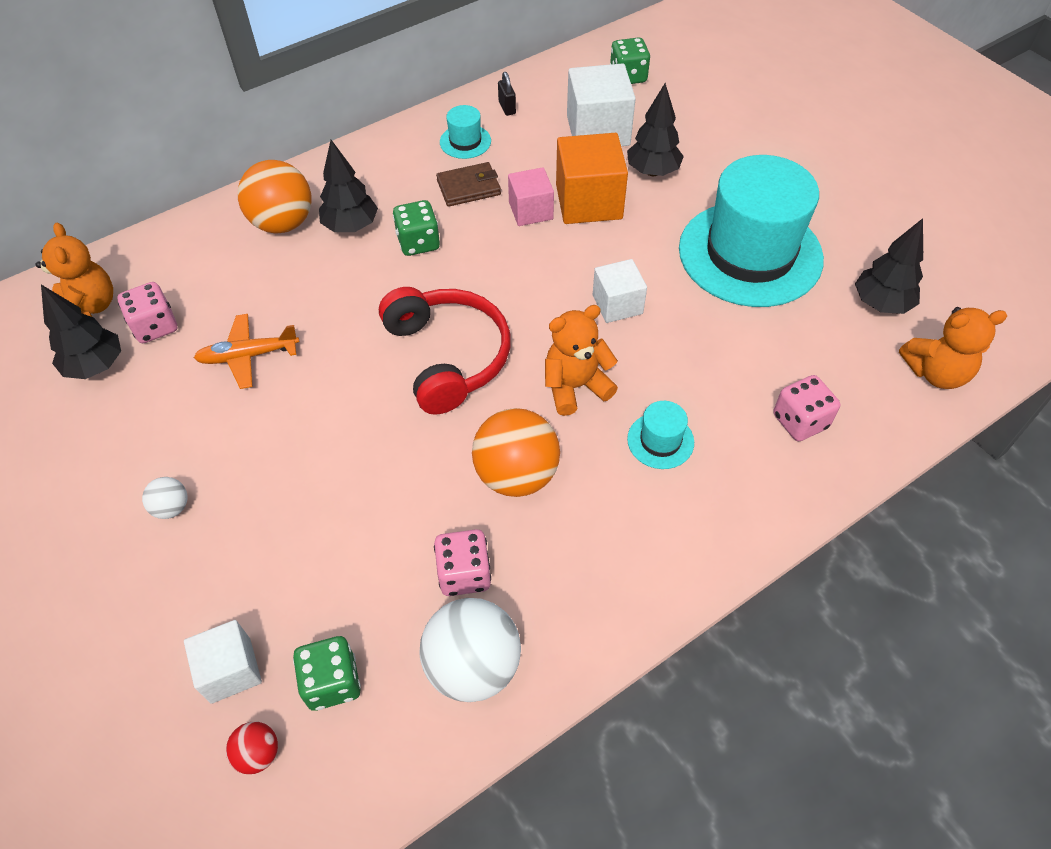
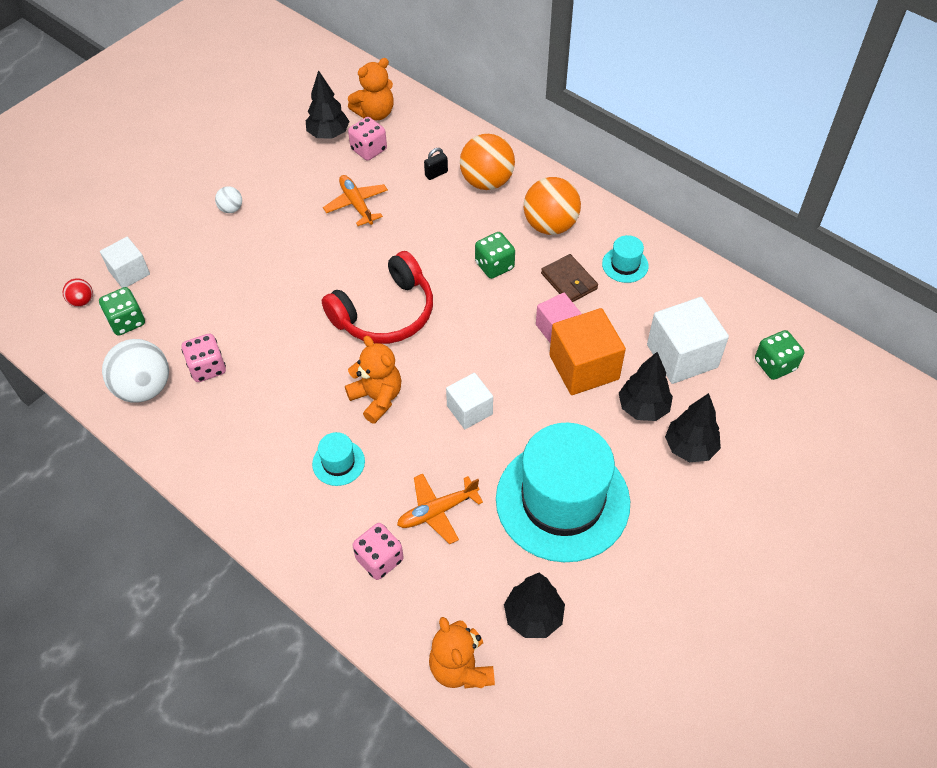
camera: 75 degrees right, 0 degrees up
(351, 226) = (497, 221): black tree -> black tree (690, 447)
(507, 108) = (683, 282): black padlock -> black padlock (436, 174)
(516, 474) = (290, 379): orange ball -> orange ball (550, 225)
(745, 357) = (437, 511): none -> orange plane

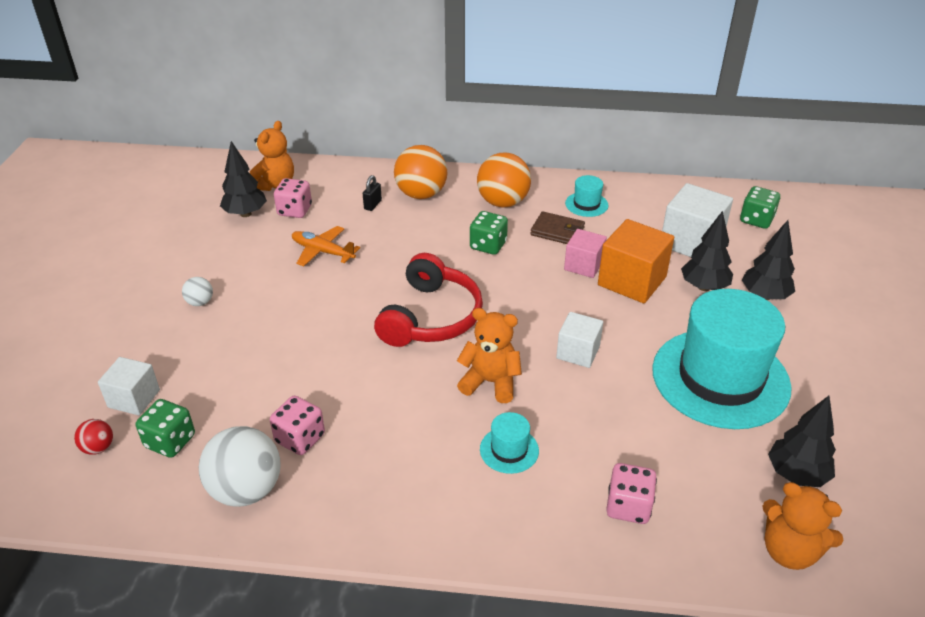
camera: 35 degrees left, 15 degrees down
(437, 511) = (634, 440): orange plane -> none

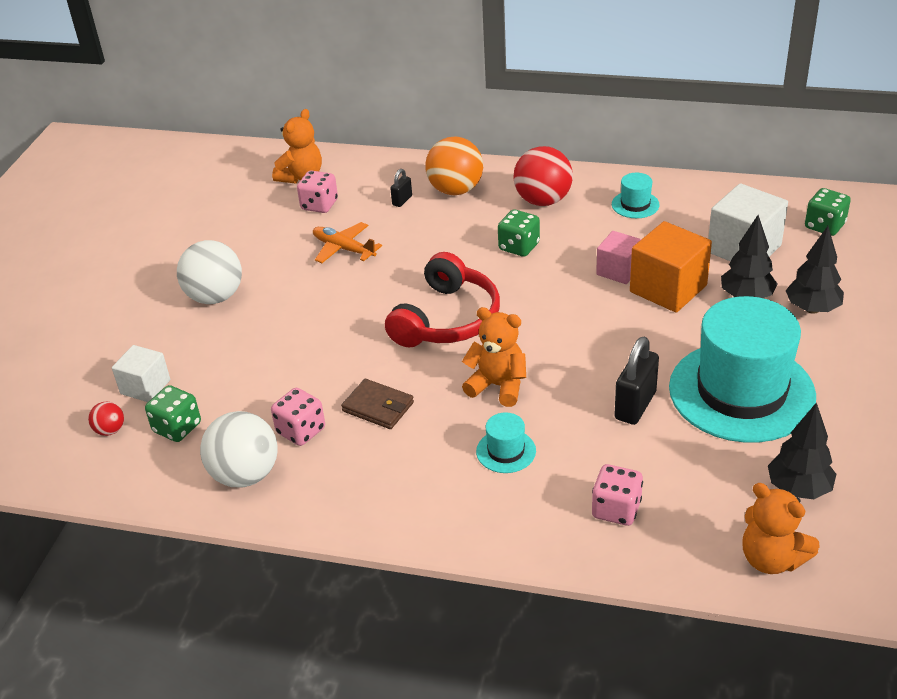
camera: 10 degrees right, 0 degrees up
(200, 302) = (215, 297): white ball -> white ball, size x2.09
(245, 214) = (268, 207): black tree -> none
(503, 202) = (543, 200): orange ball -> red ball
(557, 231) = (597, 233): brown wallet -> brown wallet (378, 407)
(578, 352) = (594, 360): white cube -> none
(625, 396) = (635, 405): none -> black padlock

